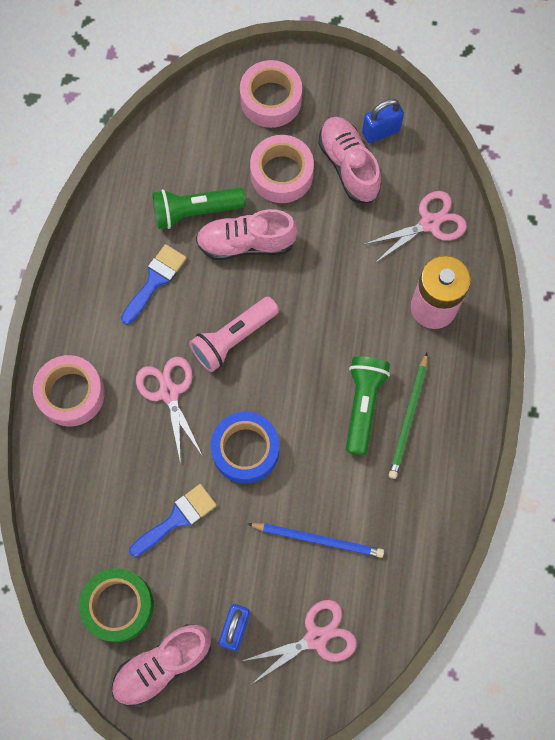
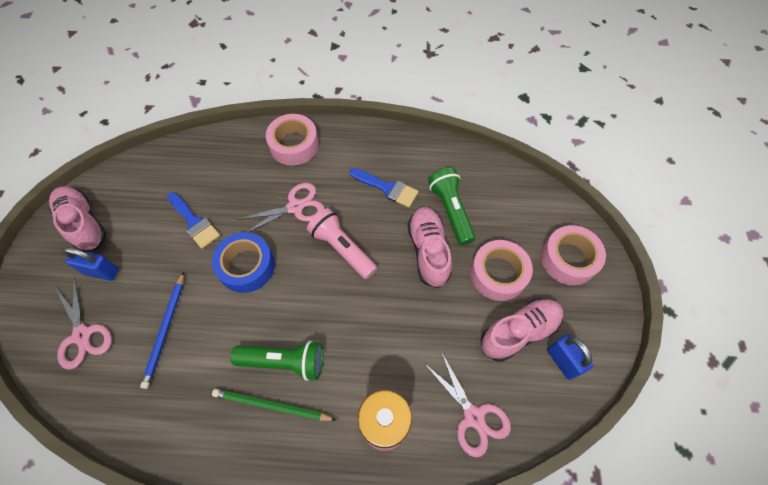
camera: 85 degrees right, 10 degrees down
(118, 606) = (133, 191): green tape -> none

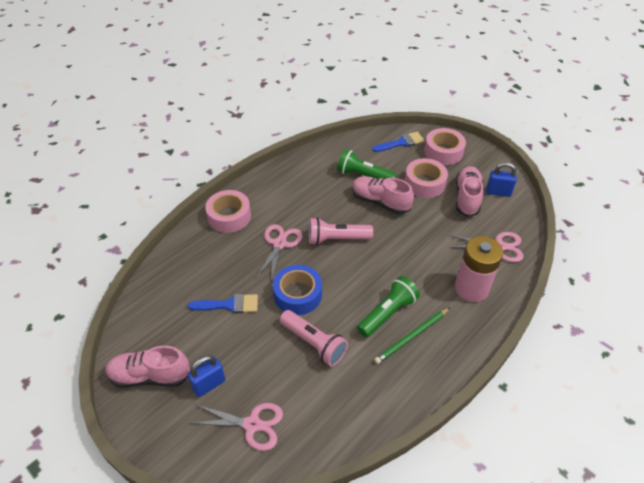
camera: 50 degrees left, 15 degrees down
(165, 330) = (301, 368): blue pencil -> none
(200, 321) = (314, 343): none -> pink flashlight
(387, 188) = (317, 193): blue brush -> blue brush (401, 143)

